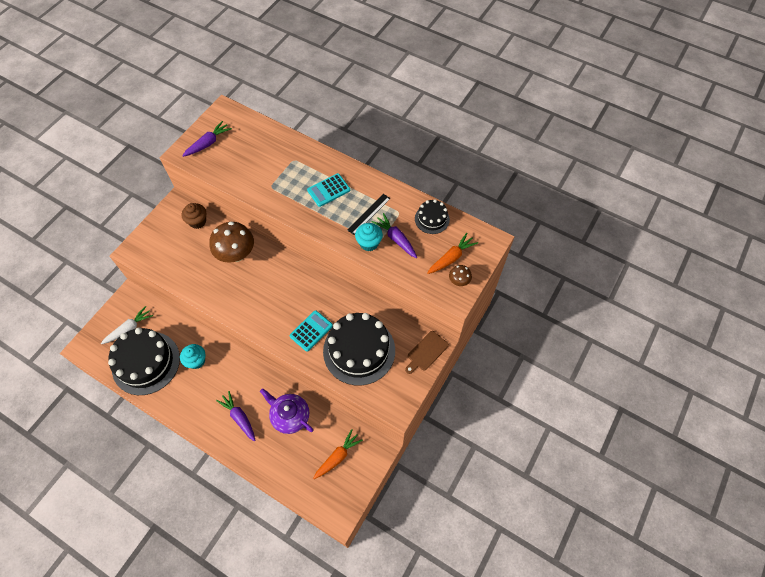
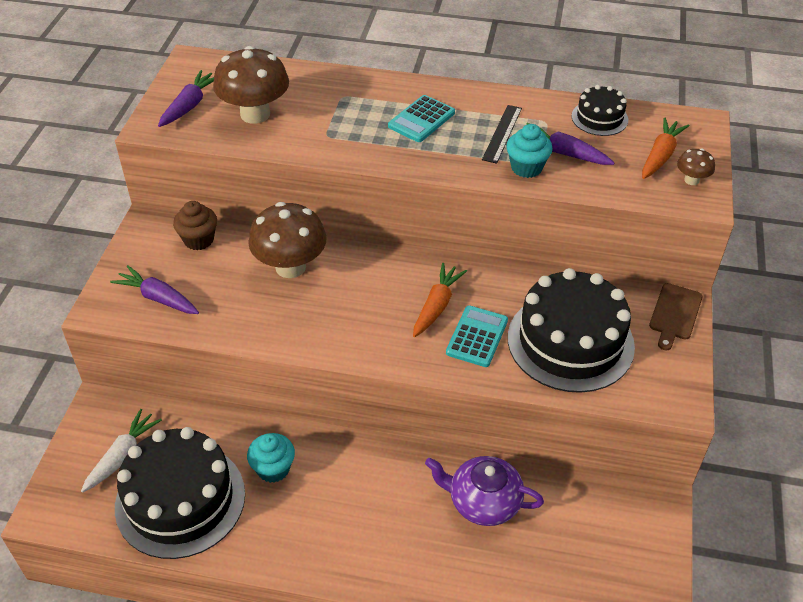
camera: 20 degrees left, 15 degrees down
(239, 417) = (396, 532): purple carrot -> purple carrot (158, 298)
(240, 160) = (255, 114): none -> brown mushroom
(338, 457) = (599, 537): orange carrot -> orange carrot (437, 306)

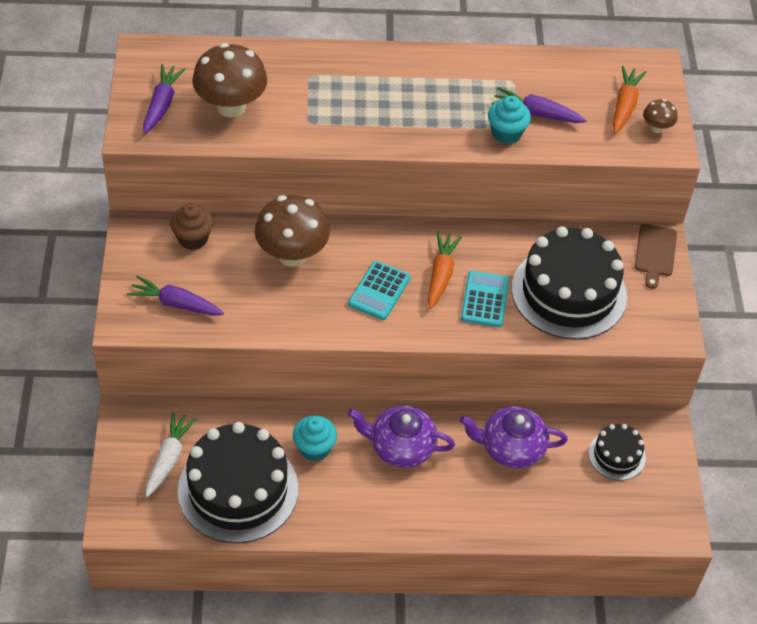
camera: 15 degrees left, 5 degrees up
(364, 482) = (401, 447): none -> purple teapot
(421, 119) = (394, 93): turquoise calculator -> turquoise calculator (379, 291)
(502, 133) = (475, 99): black ruler -> none
(599, 118) = (561, 71): black cake -> black cake (617, 455)

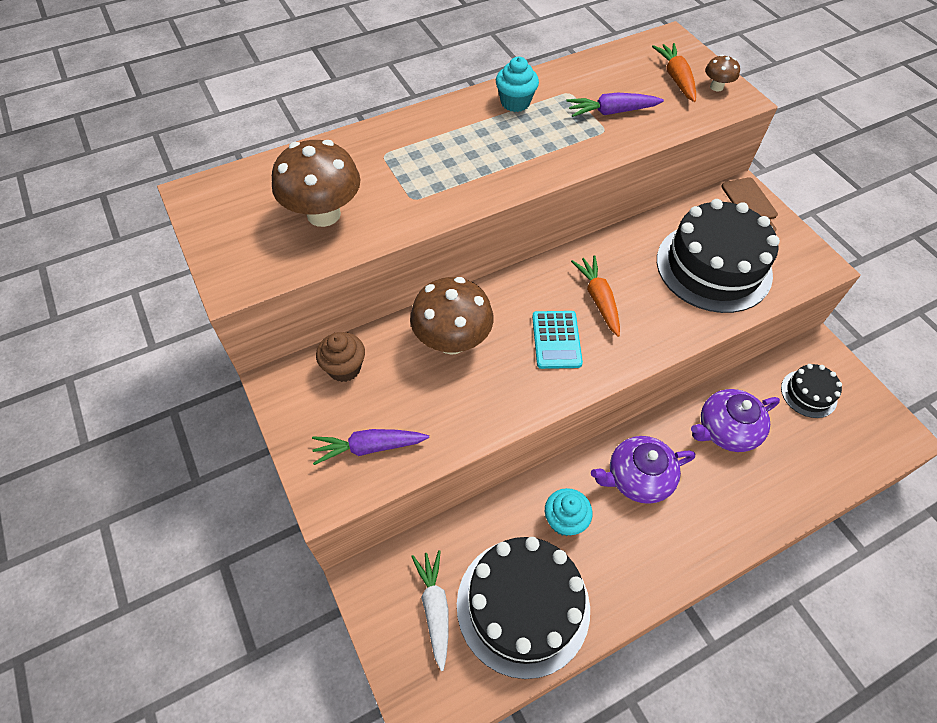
camera: 25 degrees left, 5 degrees up
(162, 104) = (248, 240): purple carrot -> none
(485, 300) = (652, 305): turquoise calculator -> none
(506, 133) = (601, 139): turquoise cupcake -> turquoise cupcake (515, 102)

